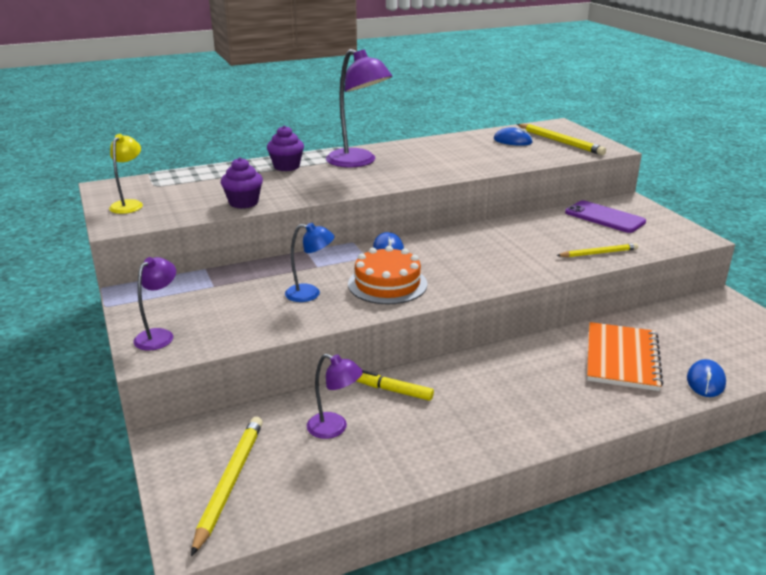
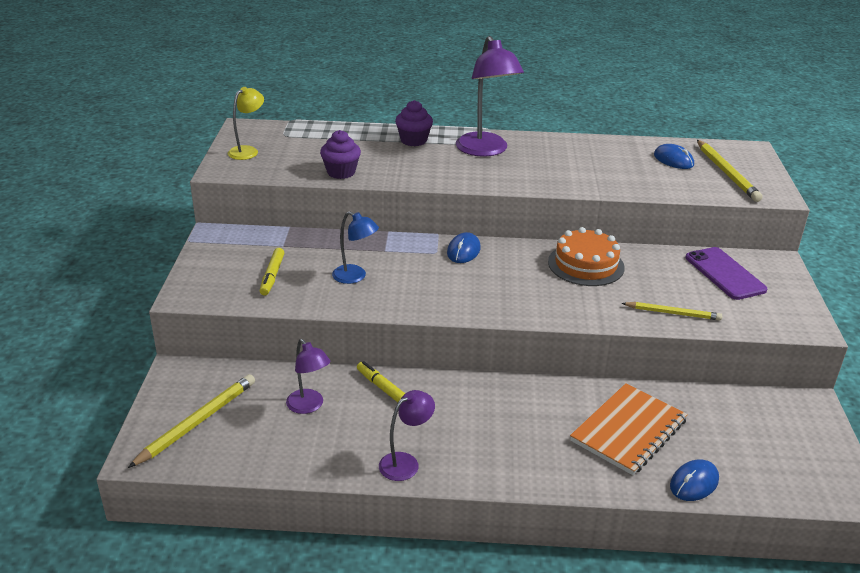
camera: 25 degrees right, 5 degrees up
(159, 335) = (207, 280): purple lamp -> purple lamp (405, 462)
(226, 314) = (272, 276): none -> yellow marker
(387, 284) = (430, 286): orange cake -> orange cake (586, 264)

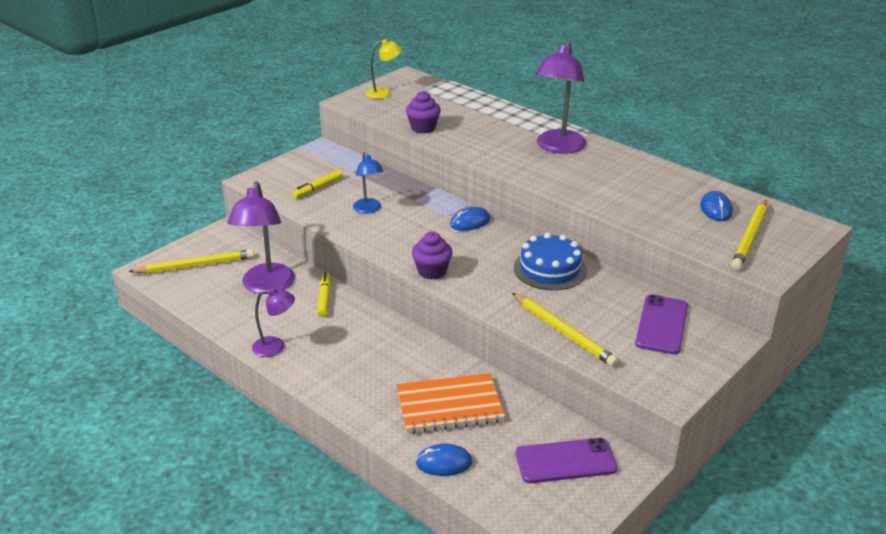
camera: 40 degrees right, 0 degrees up
(309, 406) = (266, 286): purple lamp -> purple lamp, size x1.78
(413, 140) = (513, 122): purple cupcake -> purple cupcake (432, 271)
(586, 264) = (550, 269): orange cake -> blue cake
(673, 313) = (563, 332): yellow pencil -> yellow pencil, size x1.53
(768, 426) = (565, 461): none -> purple phone

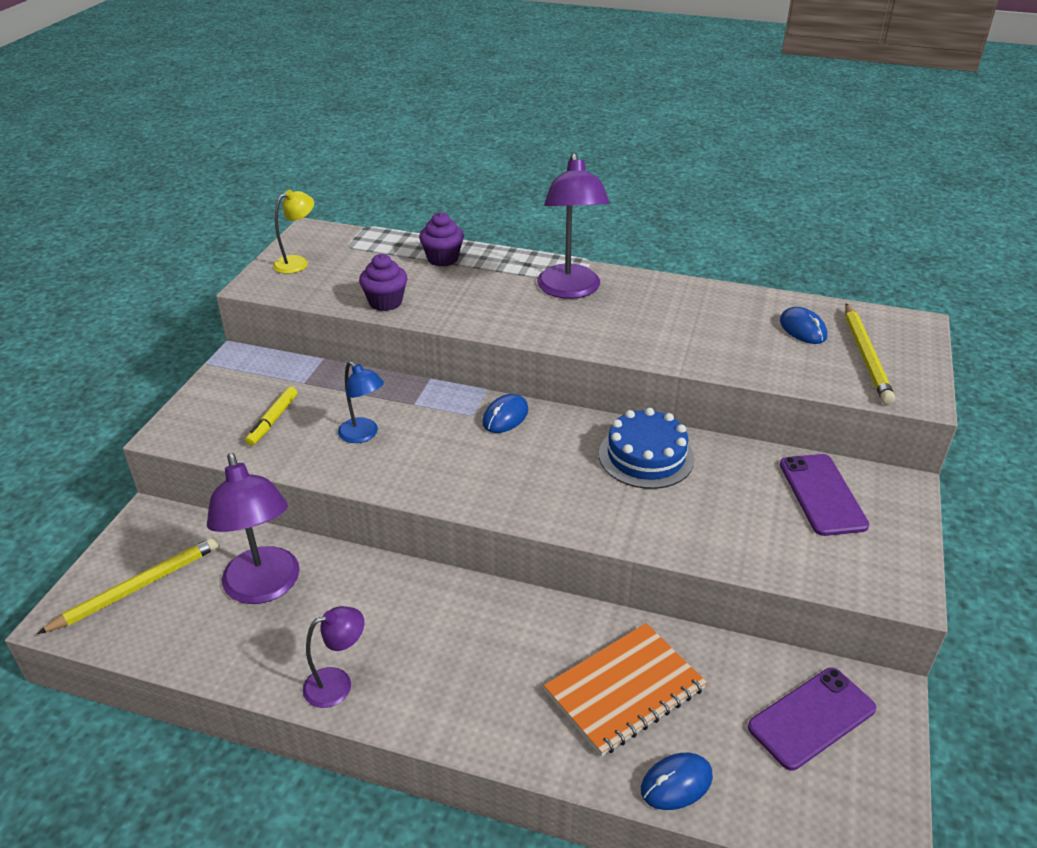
camera: 25 degrees left, 5 degrees up
(324, 298) = (358, 580): yellow marker -> none
(432, 271) = (508, 505): purple cupcake -> purple cupcake (442, 259)
(563, 332) = (726, 543): yellow pencil -> none

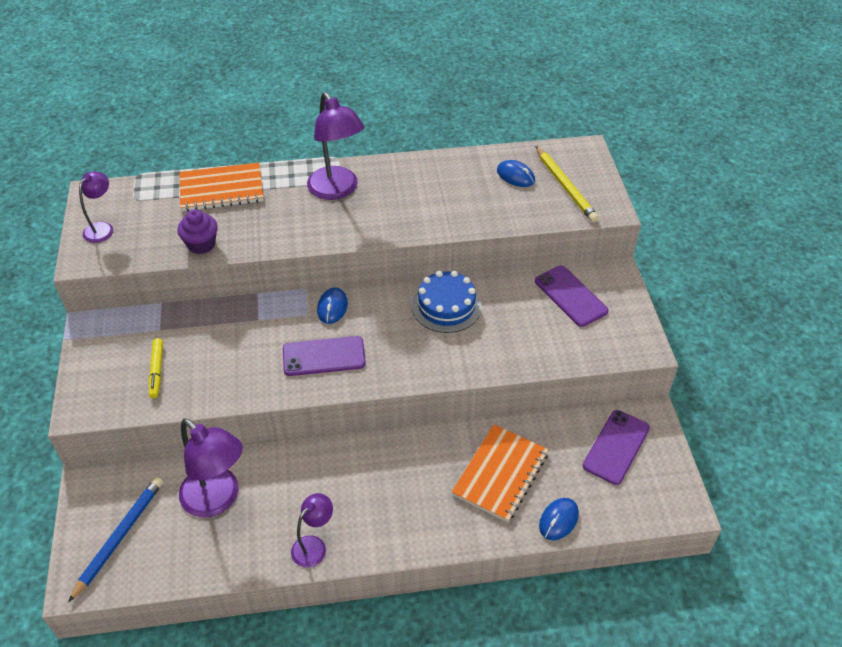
camera: 25 degrees left, 10 degrees up
(137, 587) = (119, 537): yellow pencil -> blue pencil
(297, 262) = (102, 228): yellow lamp -> purple lamp
(363, 435) = (236, 358): blue lamp -> none
(442, 259) = (221, 189): purple cupcake -> orange notebook
(463, 464) = (324, 356): none -> purple phone

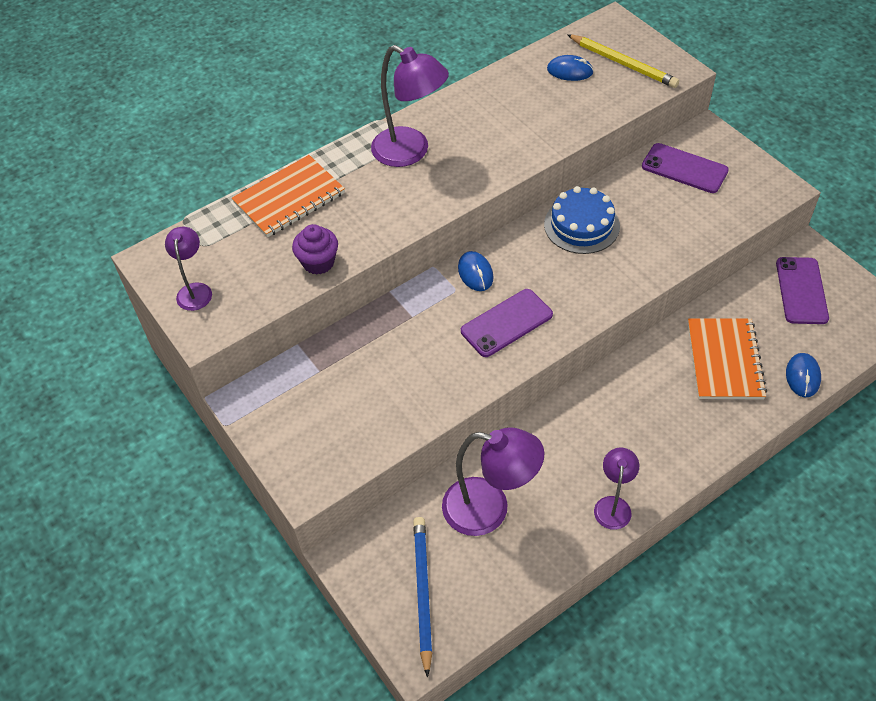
camera: 25 degrees left, 5 degrees up
(157, 371) = (352, 412): yellow marker -> none

